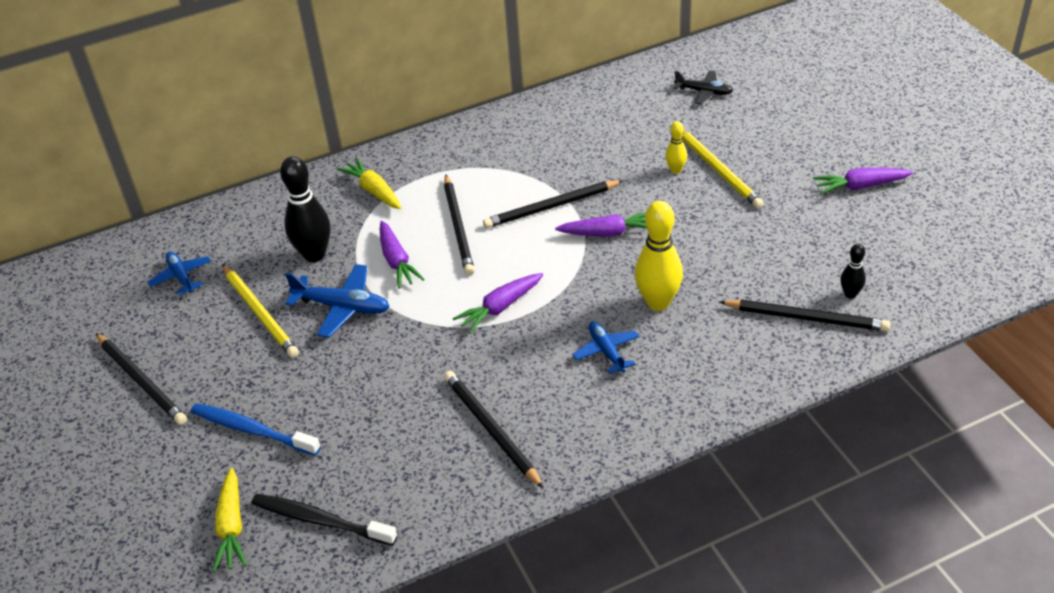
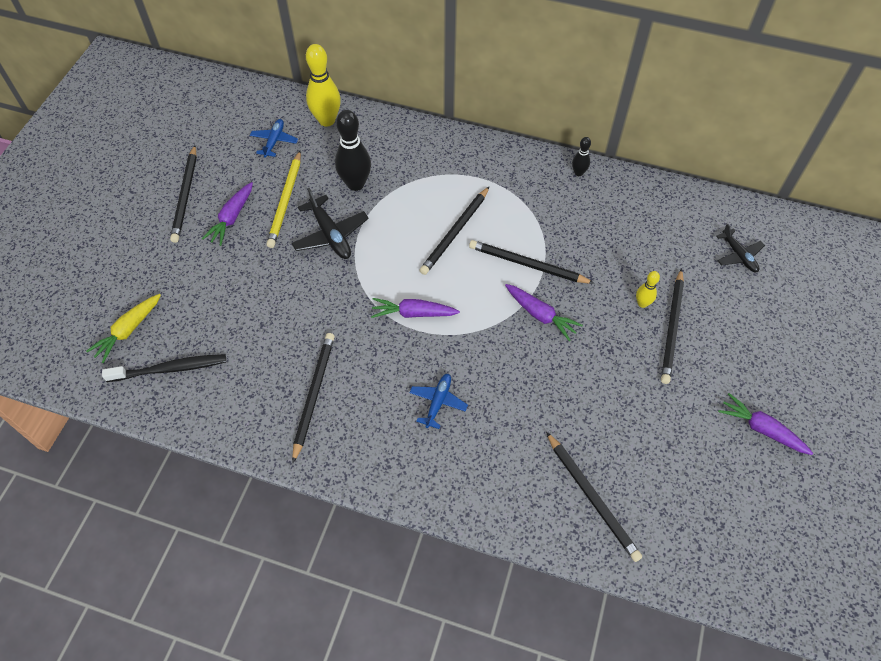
camera: 40 degrees right, 15 degrees up
(253, 430) = (201, 278): blue toothbrush -> none
(321, 521) = (170, 369): black toothbrush -> black toothbrush turned 105 degrees clockwise
(342, 307) = (330, 235): blue plane -> black plane
(374, 191) = (437, 164): yellow carrot -> none
(397, 261) = (394, 227): purple carrot -> purple carrot (232, 218)
(658, 302) = (510, 396): yellow bowling pin -> yellow bowling pin (327, 120)
(718, 170) = (672, 328): yellow pencil -> black pencil
(850, 294) = (645, 508): black bowling pin -> black bowling pin (578, 173)

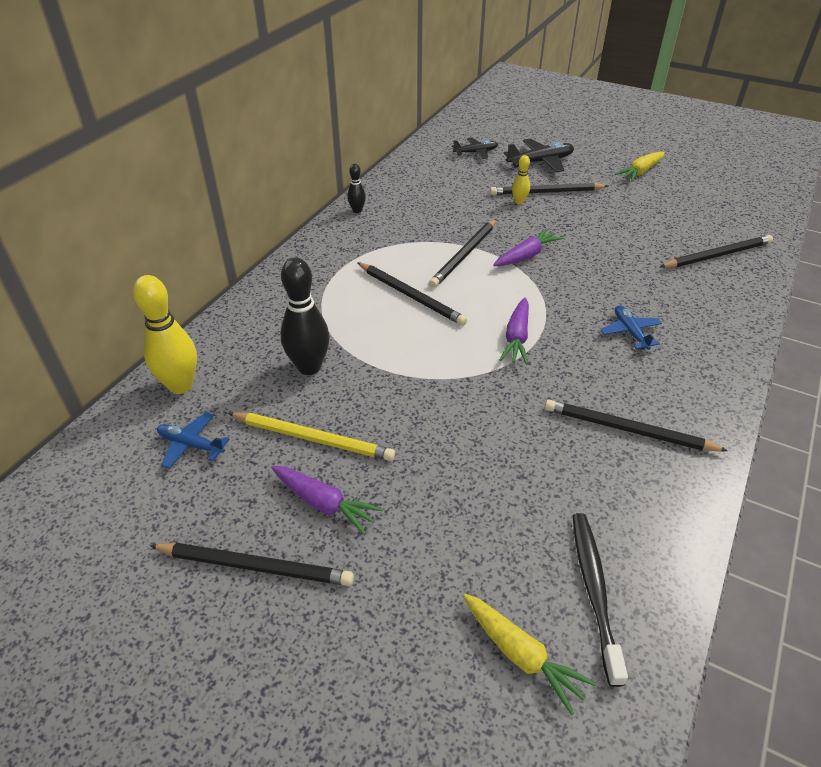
camera: 80 degrees left, 15 degrees down
(330, 235) = (386, 397): black plane -> black plane (540, 162)
(438, 402) = (630, 332): blue plane -> blue plane turned 45 degrees clockwise
(672, 328) = (546, 192): black pencil -> black pencil turned 150 degrees clockwise
(761, 429) = (640, 172): purple carrot -> yellow carrot

